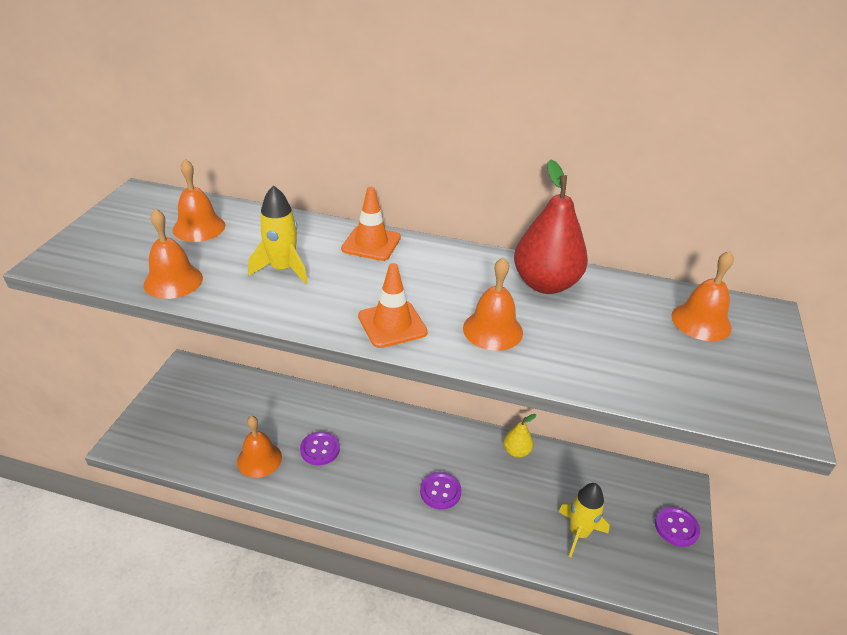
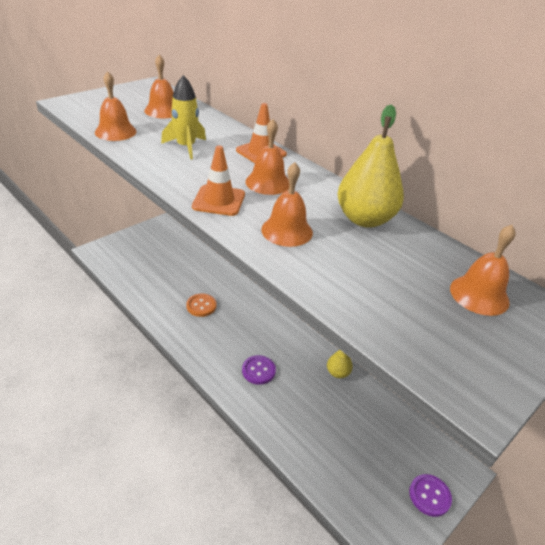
camera: 30 degrees right, 0 degrees up
(259, 459) = (160, 294): orange bell -> orange bell (268, 182)
(320, 449) = (201, 306): purple button -> orange button
(545, 284) = (364, 219): red pear -> yellow pear
(578, 533) = (340, 453): yellow rocket -> none

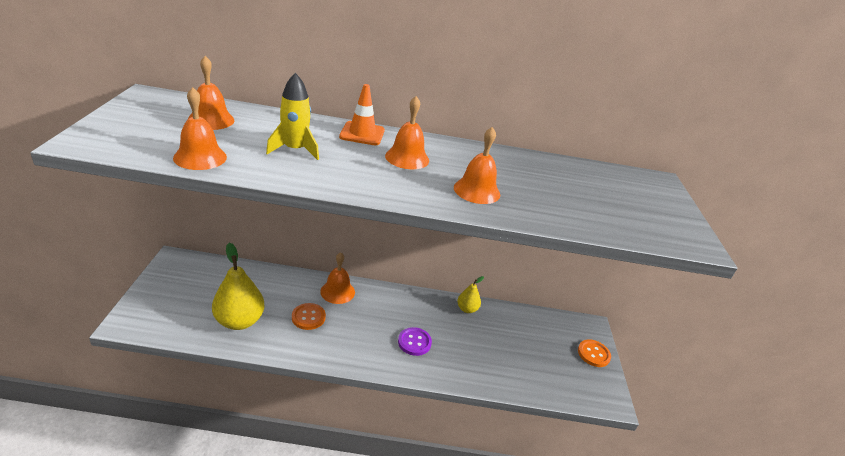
camera: 45 degrees left, 5 degrees down
(219, 200) = (398, 187): orange traffic cone -> none
(364, 219) = (504, 161): yellow pear -> yellow pear (239, 321)
(429, 496) = (593, 354): purple button -> orange button
(479, 295) = (620, 185): orange bell -> orange bell (337, 291)

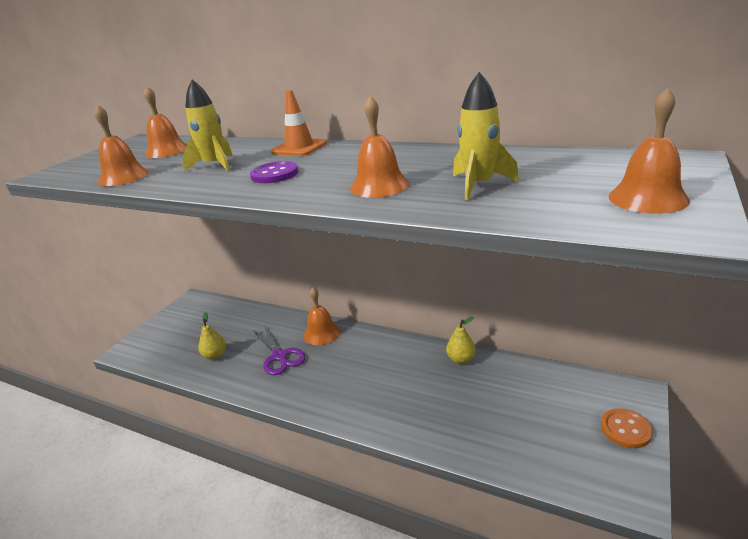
camera: 30 degrees right, 5 degrees down
(239, 321) = (215, 355): yellow pear -> yellow pear, size x0.54
(308, 317) = (280, 356): orange button -> purple scissors
(407, 158) = (326, 163): orange bell -> orange bell (648, 198)
(414, 342) = (379, 391): purple button -> purple button (274, 174)
(550, 195) = (479, 185): none -> yellow rocket

